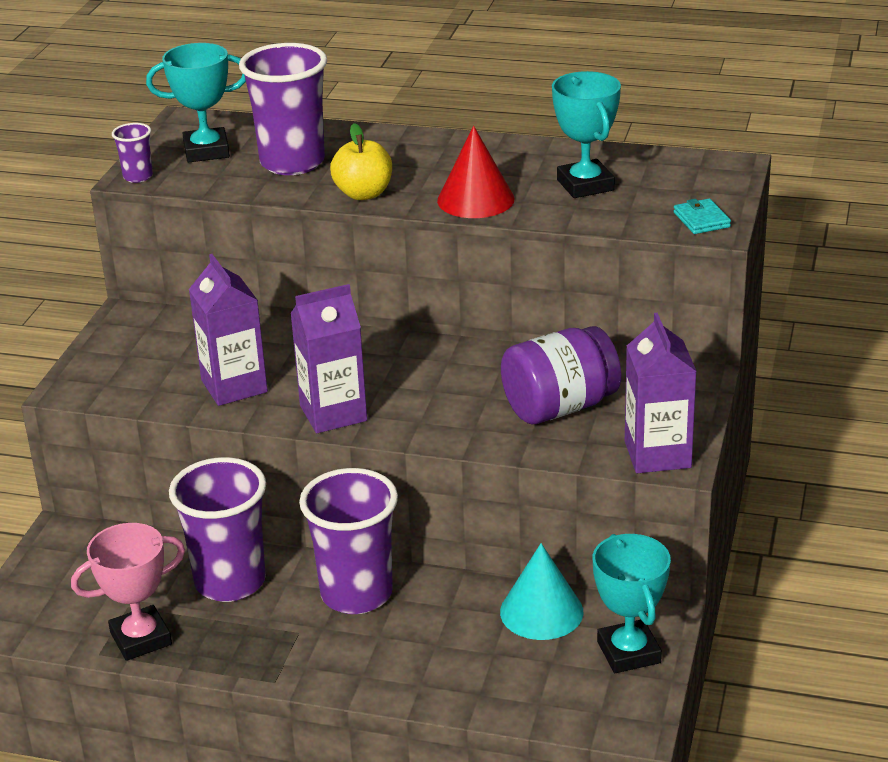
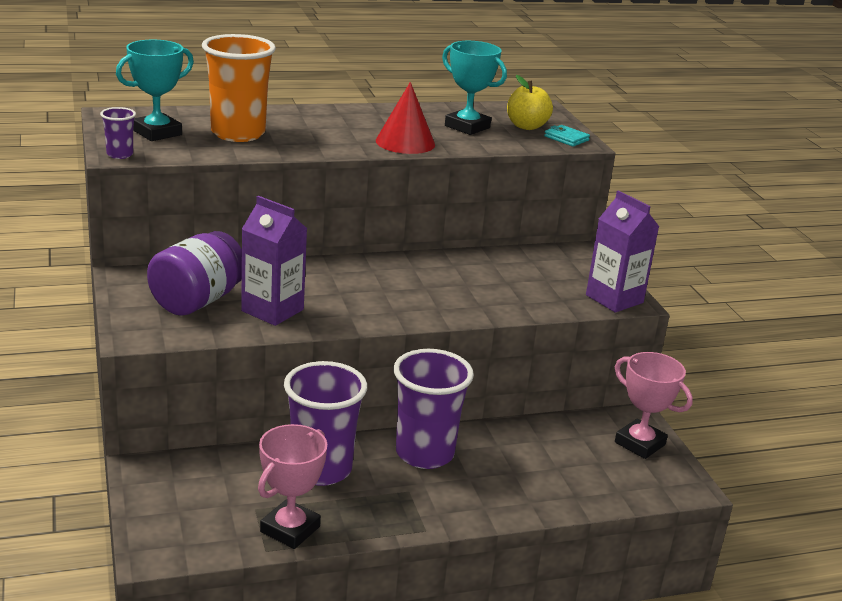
camera: 35 degrees left, 5 degrees down
(292, 162) = (238, 133): purple cup -> orange cup
(333, 413) = (370, 314): purple carton -> none
(363, 194) = (319, 147): yellow apple -> yellow apple (526, 126)
(541, 611) = (560, 432): turquoise cone -> none
(560, 407) = (521, 282): purple jar -> purple jar (197, 301)
(628, 652) = (639, 443): turquoise trophy -> pink trophy

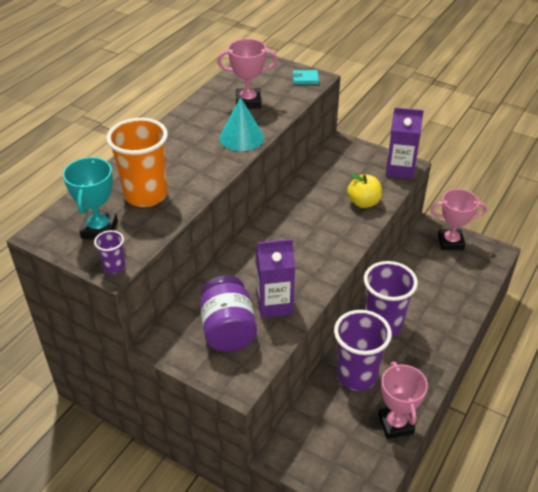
camera: 40 degrees left, 15 degrees up
(405, 142) = (241, 137): red cone -> turquoise cone
(467, 127) = (248, 102): turquoise trophy -> pink trophy
(526, 126) = (273, 81): yellow apple -> yellow apple (363, 202)

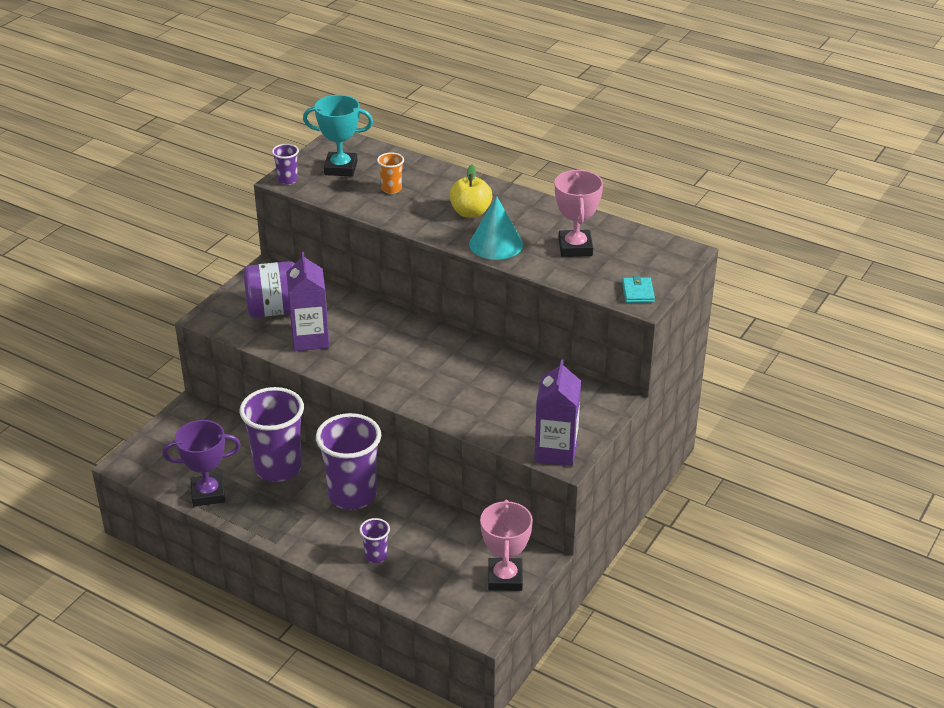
camera: 90 degrees right, 5 degrees down
(146, 195) = (391, 189): orange cup -> orange cup, size x0.45
(363, 202) = (481, 413): yellow apple -> yellow apple (470, 212)
(395, 424) = (208, 493): pink trophy -> purple trophy
(445, 308) = (376, 556): none -> purple cup

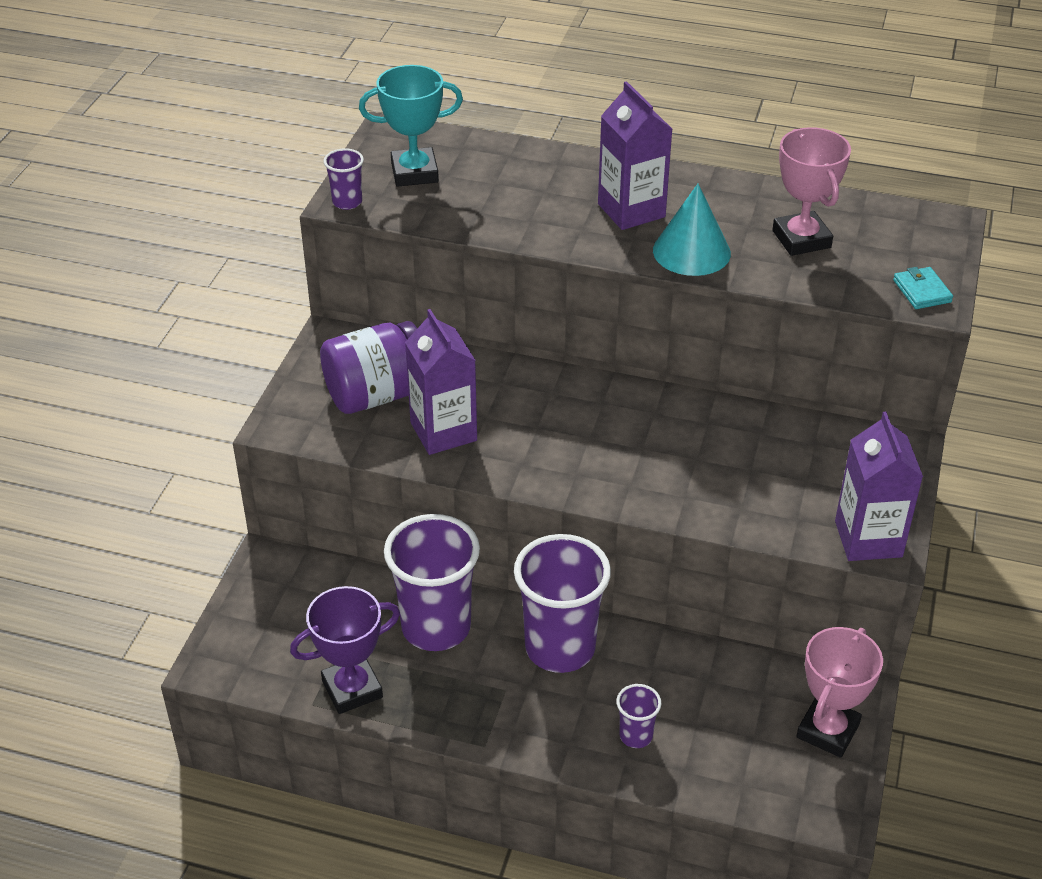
camera: 15 degrees left, 5 degrees up
(391, 189) = (502, 193): orange cup -> none
(470, 212) = (631, 210): yellow apple -> purple carton
(505, 578) = (827, 730): pink trophy -> pink trophy turned 45 degrees clockwise

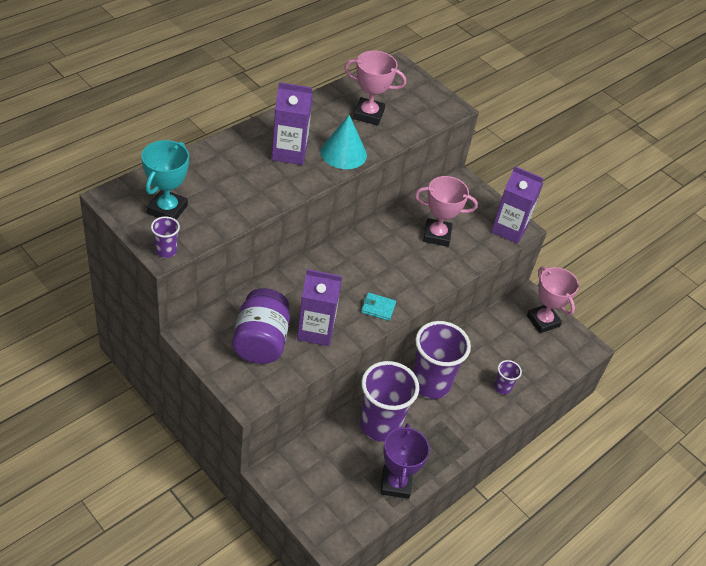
camera: 65 degrees left, 5 degrees up
(754, 467) = (437, 235): none -> pink trophy
(922, 291) = (439, 105): turquoise wallet -> turquoise wallet (378, 308)

